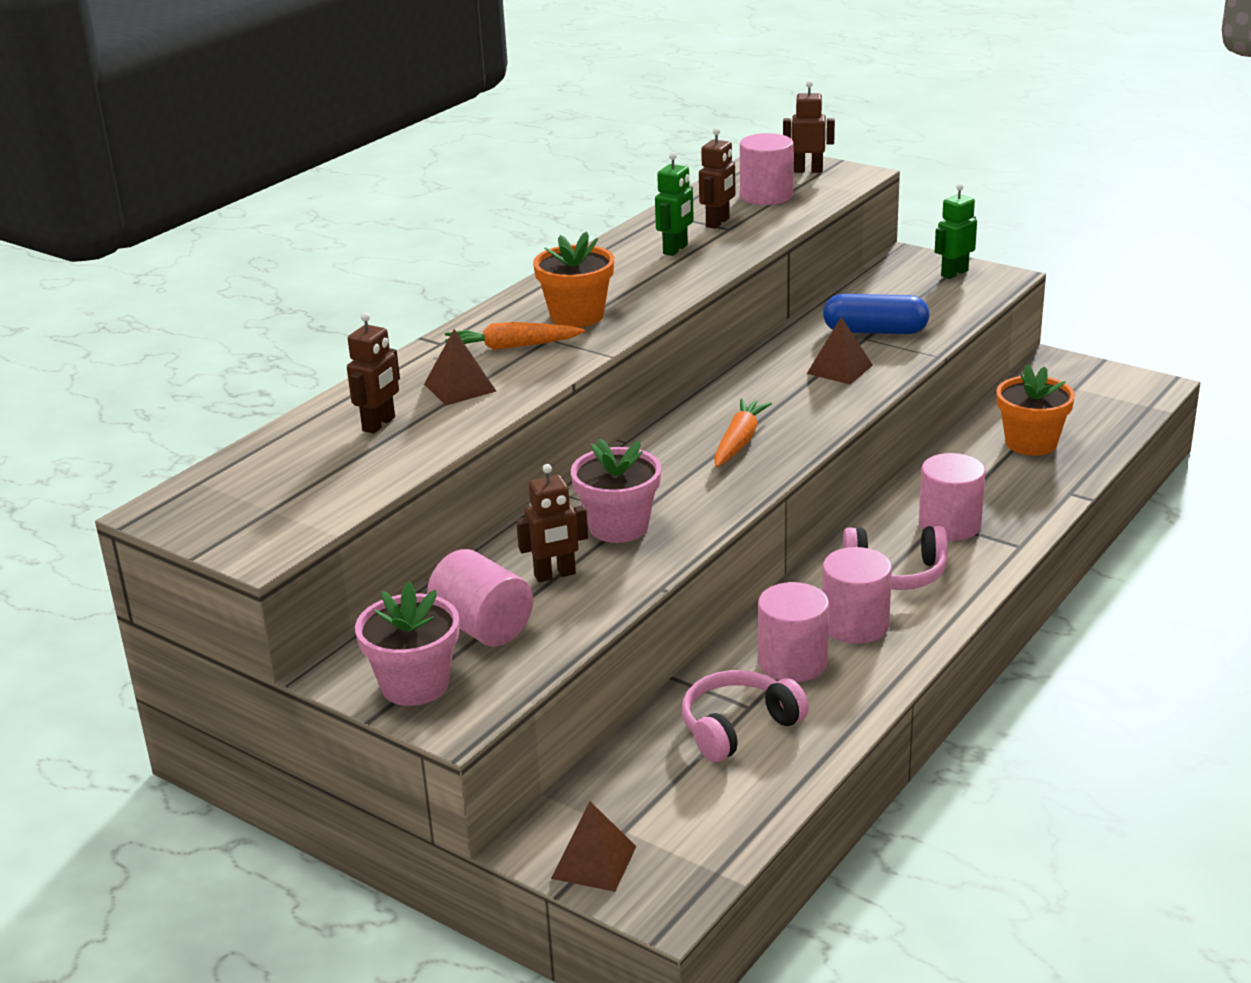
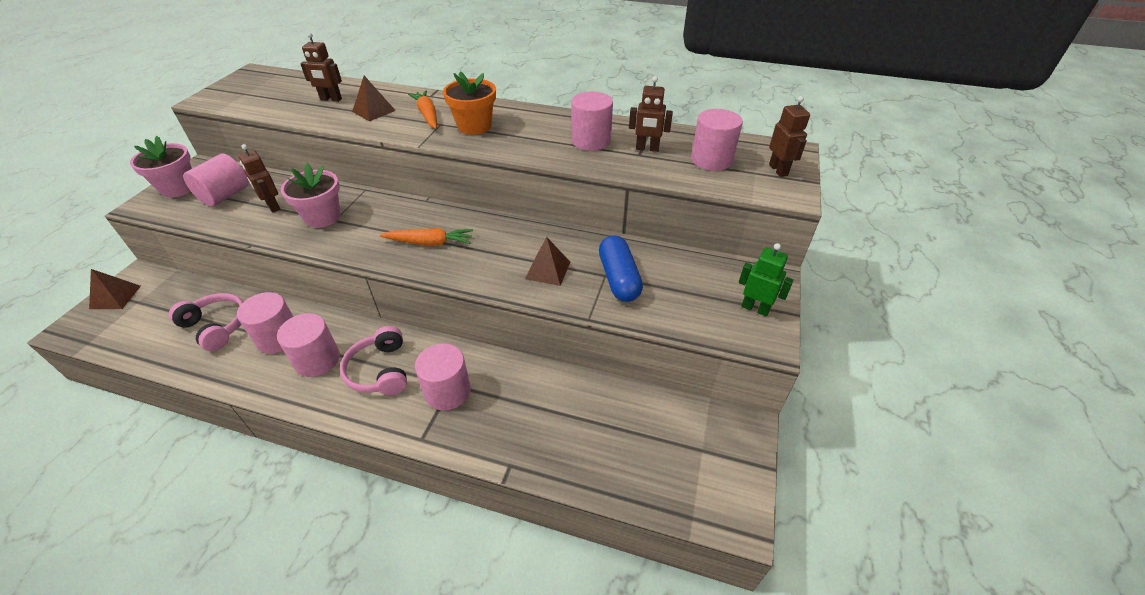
camera: 70 degrees right, 15 degrees up
(675, 249) = (591, 141): green robot -> pink cylinder
(1031, 443) = (587, 427): orange flower pot -> none

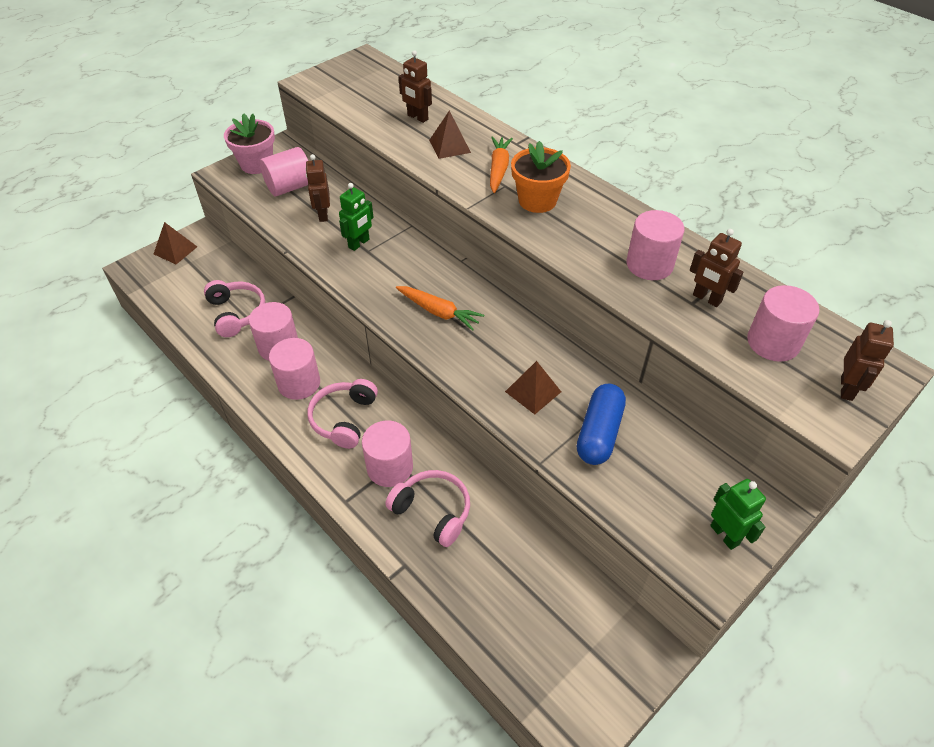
camera: 30 degrees right, 5 degrees up
(322, 217) = (359, 243): pink flower pot -> green robot
(508, 408) = (433, 511): none -> pink headphones

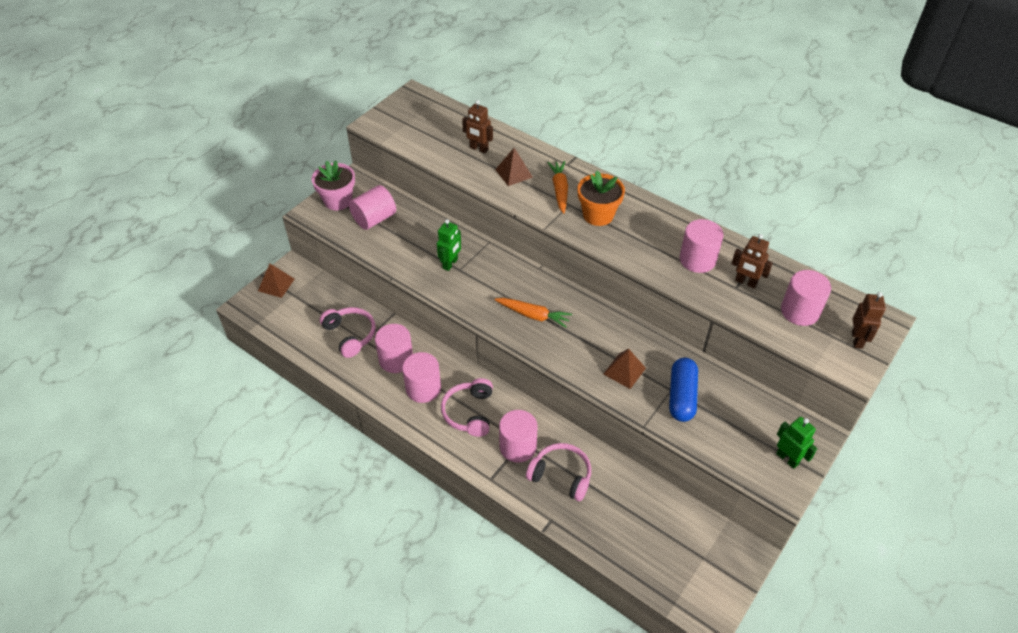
camera: 10 degrees left, 0 degrees up
(323, 215) = (411, 241): brown robot -> none

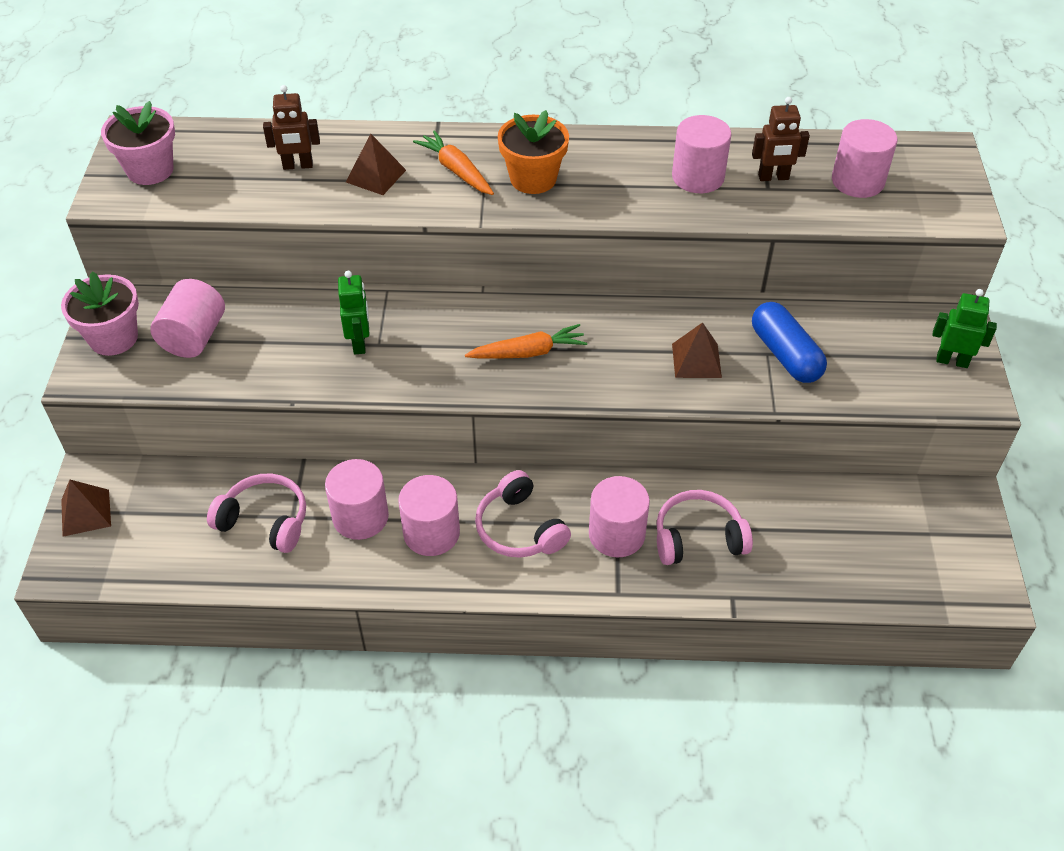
camera: 35 degrees left, 0 degrees up
(405, 118) = (150, 170): none -> pink flower pot
(857, 339) = (940, 183): brown robot -> none

